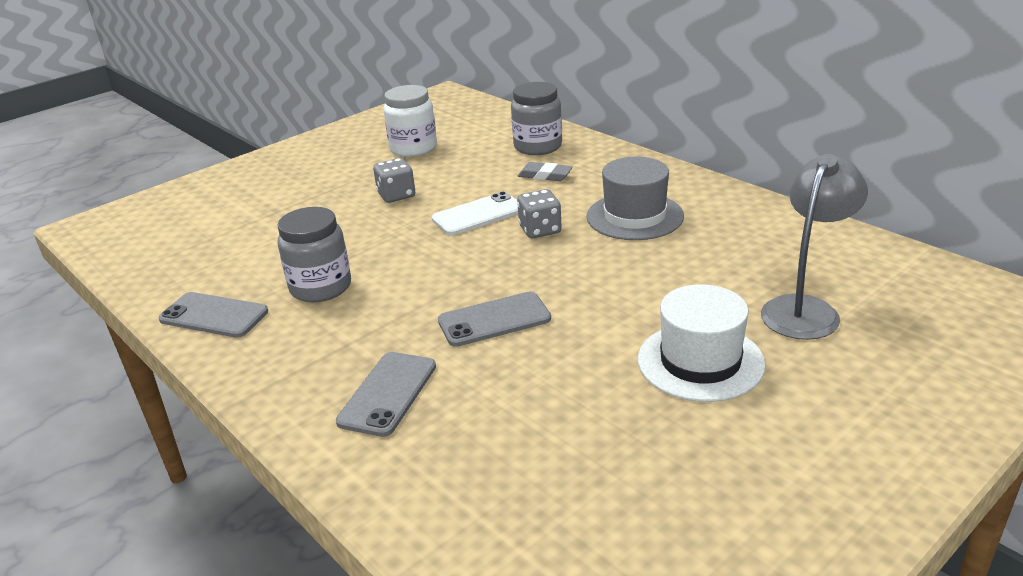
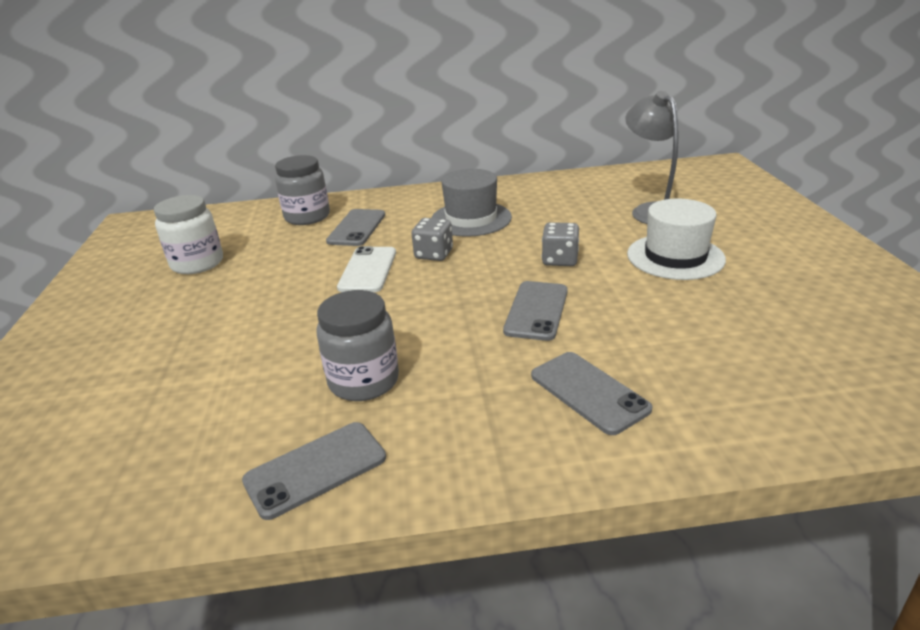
camera: 55 degrees left, 0 degrees up
(396, 195) = (265, 295): grey dice -> grey dice (560, 260)
(545, 175) = (357, 228): grey eraser -> grey phone

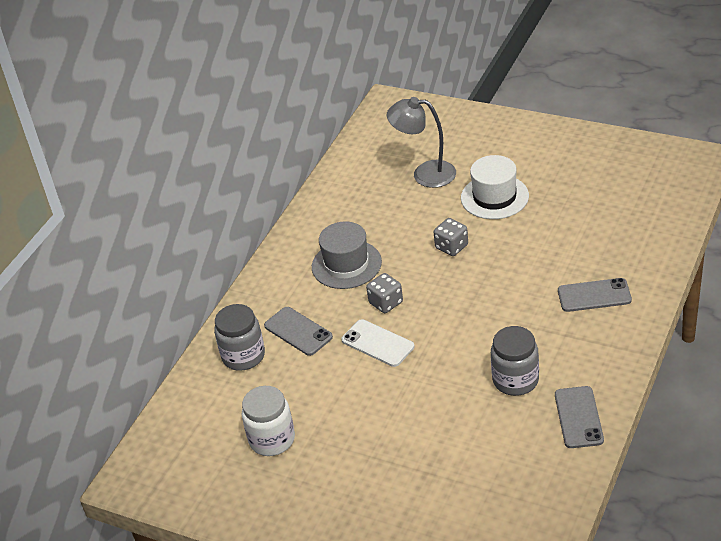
camera: 55 degrees left, 10 degrees up
(536, 311) = (503, 282): grey phone -> none

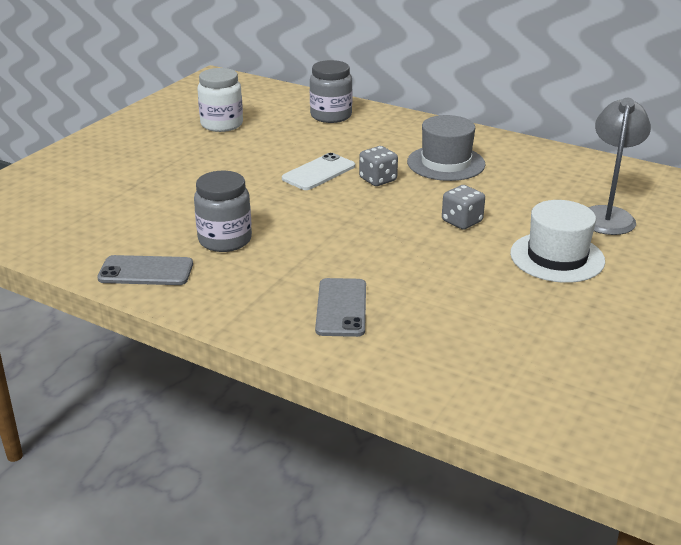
camera: 90 degrees right, 10 degrees down
(298, 331) = (353, 138): grey phone -> none

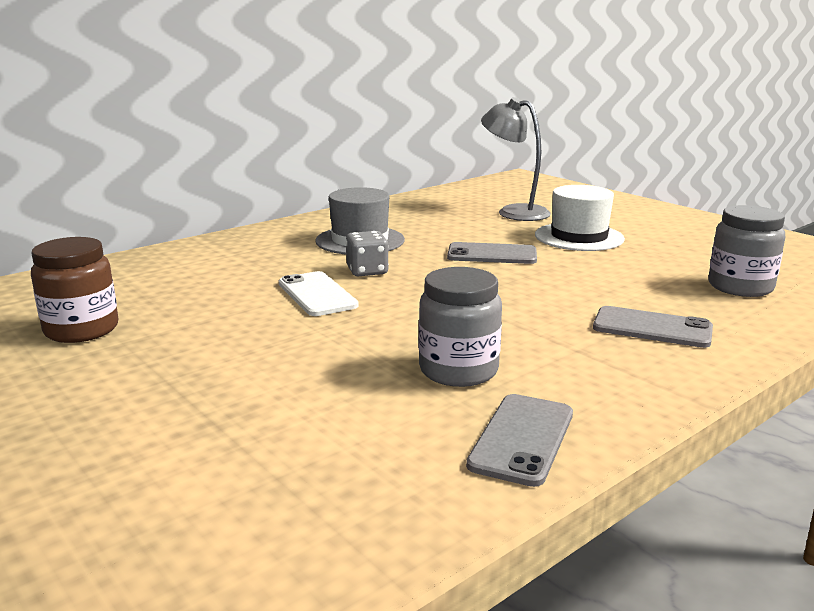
camera: 70 degrees left, 10 degrees down
(222, 124) = (82, 330): white jar -> brown jar
(331, 116) = (163, 267): grey jar -> grey jar (740, 287)
(462, 221) = (492, 254): grey dice -> grey phone

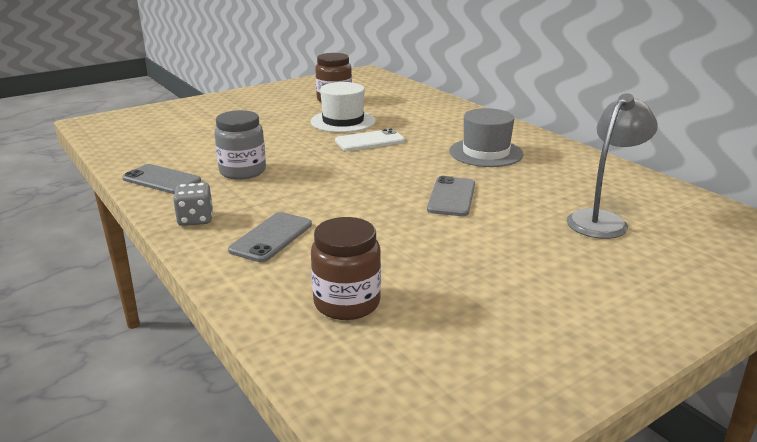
camera: 95 degrees right, 5 degrees up
(367, 271) = (412, 154): grey dice -> grey dice (195, 219)
(579, 237) = (512, 243): white hat -> white hat (343, 121)
(740, 287) = (347, 303): grey jar -> brown jar

